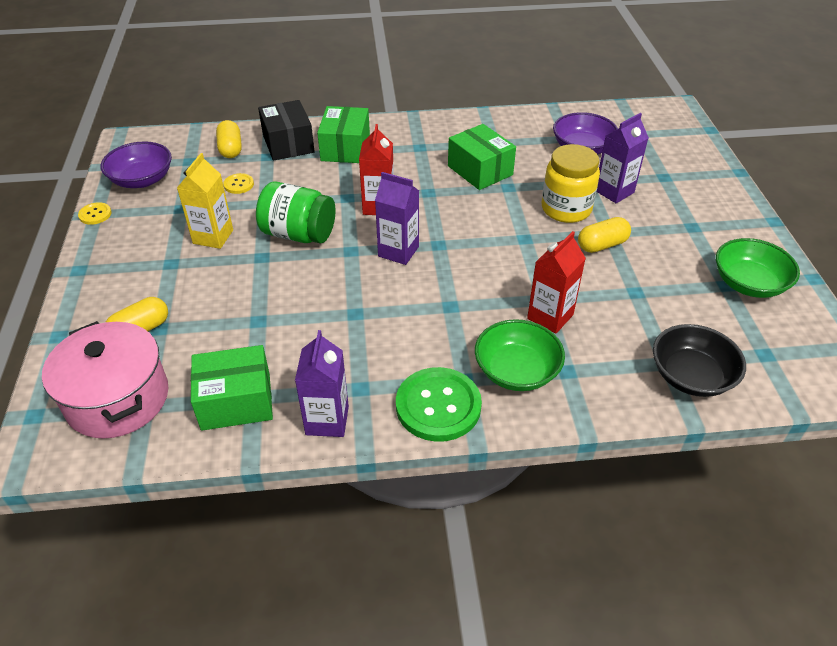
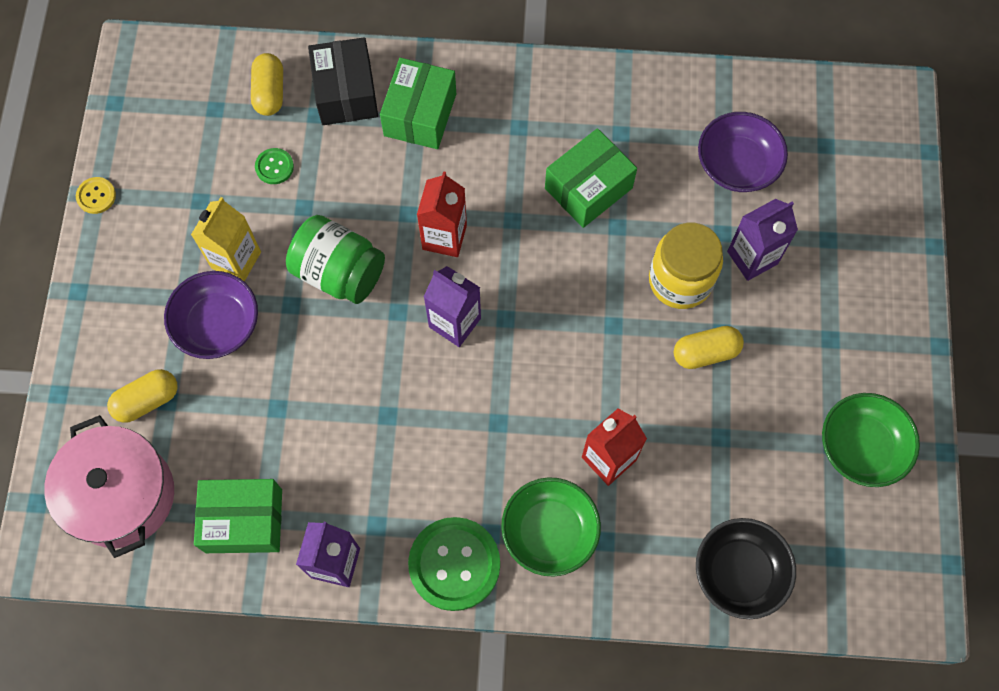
camera: 10 degrees right, 25 degrees up
(142, 180) = (154, 138): purple bowl -> purple bowl (217, 324)
(239, 184) = (274, 167): yellow button -> green button
(480, 170) = (588, 188): green box -> green box turned 75 degrees clockwise

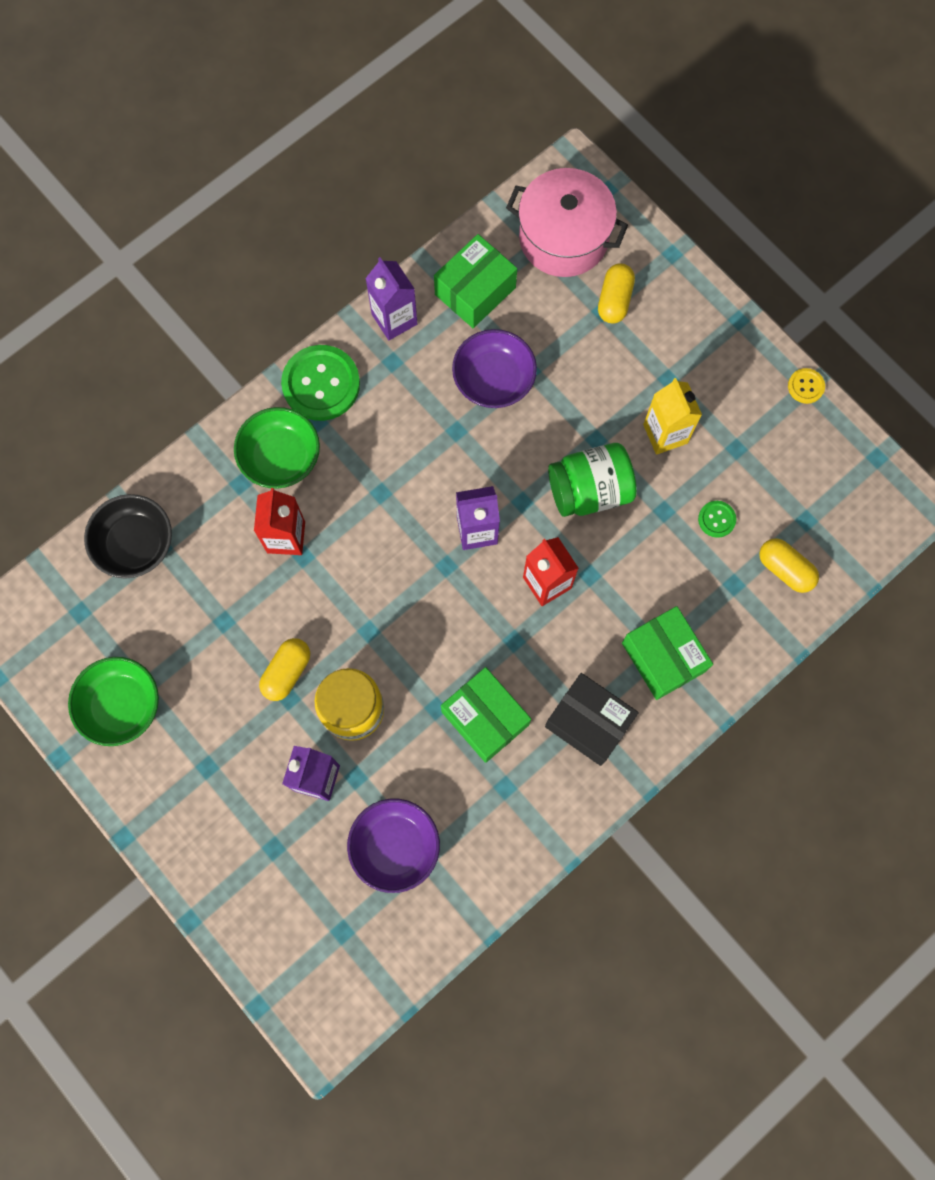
camera: 135 degrees right, 5 degrees up
(217, 324) = (627, 383): purple bowl -> purple bowl (494, 379)
(346, 93) = (733, 622): black box -> black box (588, 722)
(588, 188) = (485, 718): green box -> green box turned 45 degrees counterclockwise

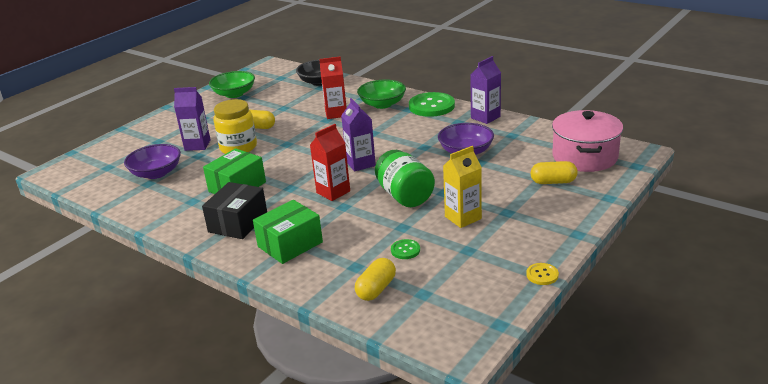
camera: 80 degrees right, 45 degrees down
(475, 291) = (522, 136): green box -> none

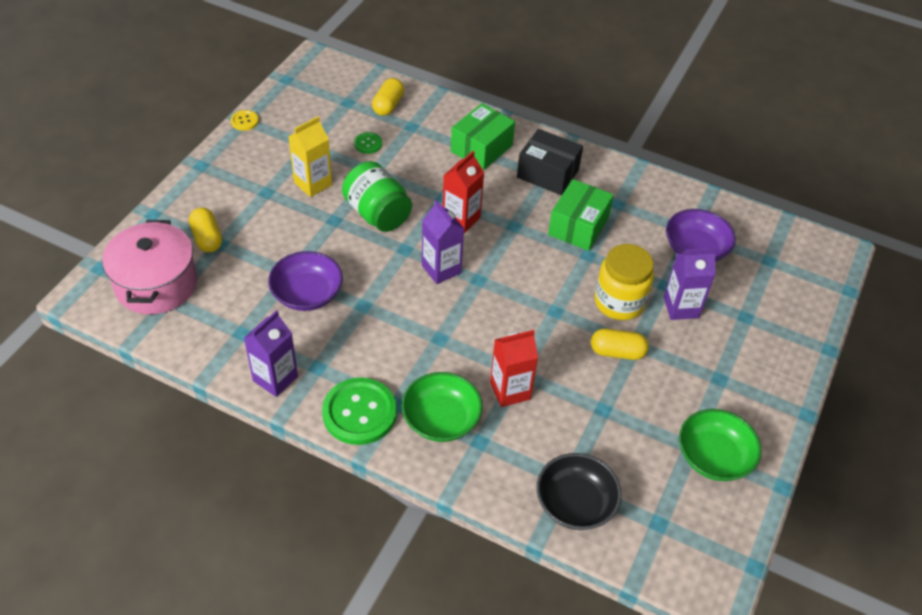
camera: 165 degrees right, 20 degrees up
(238, 223) = (547, 173): black box -> black box turned 75 degrees counterclockwise
(553, 182) = (207, 238): yellow capsule -> yellow capsule turned 75 degrees clockwise

